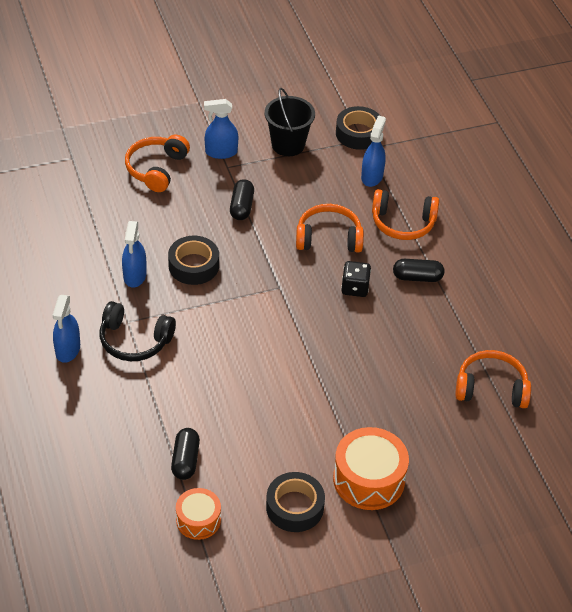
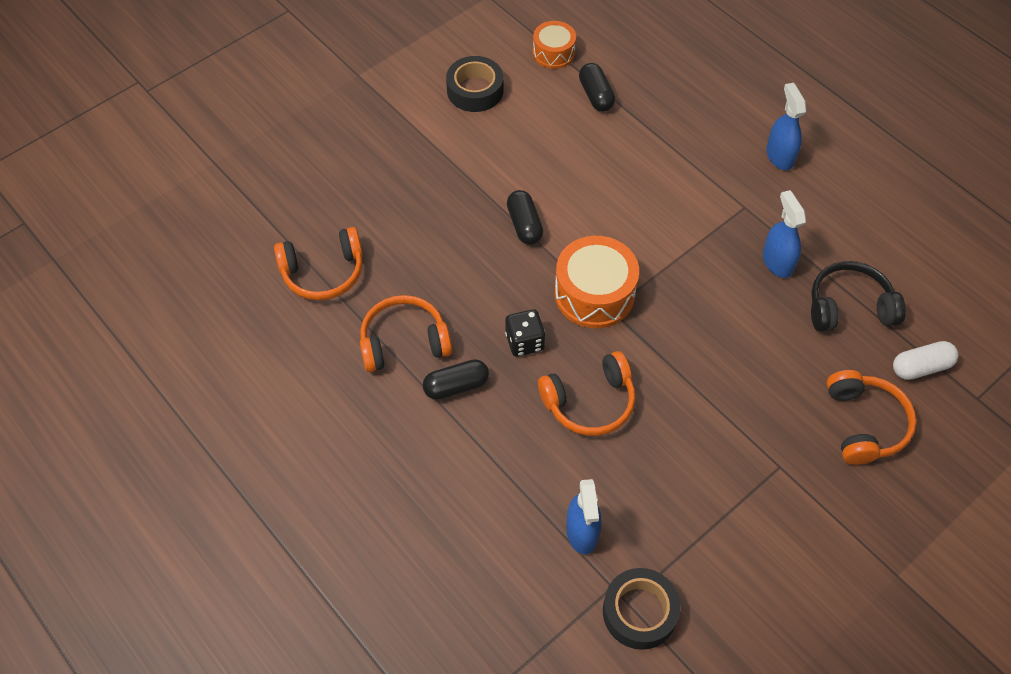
camera: 160 degrees right, 10 degrees up
(92, 184) = (921, 367): none -> white capsule
(134, 340) = (723, 189): black headphones -> black headphones (849, 307)
(193, 265) = (723, 299): black tape -> none
(221, 152) = (804, 489): blue spray bottle -> none
(241, 207) = (721, 407): black capsule -> black capsule (524, 225)
(288, 145) = (725, 543): black bucket -> none
(369, 479) = (417, 136): orange drum -> orange drum (594, 294)
(403, 223) = (507, 465): orange headphones -> orange headphones (404, 342)

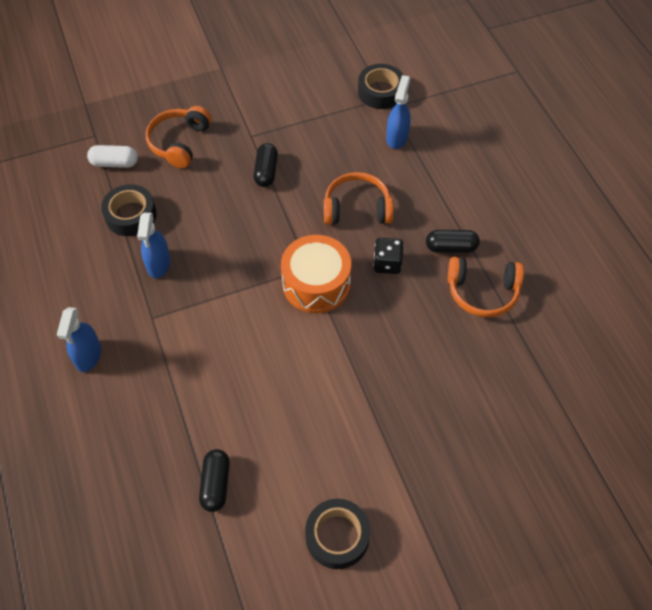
camera: 160 degrees left, 0 degrees up
(323, 272) = (539, 373): orange headphones -> none
(524, 225) = (347, 362): black capsule -> black capsule (266, 171)
(553, 53) = (231, 560): orange drum -> none
(849, 307) = (131, 215): black headphones -> black tape

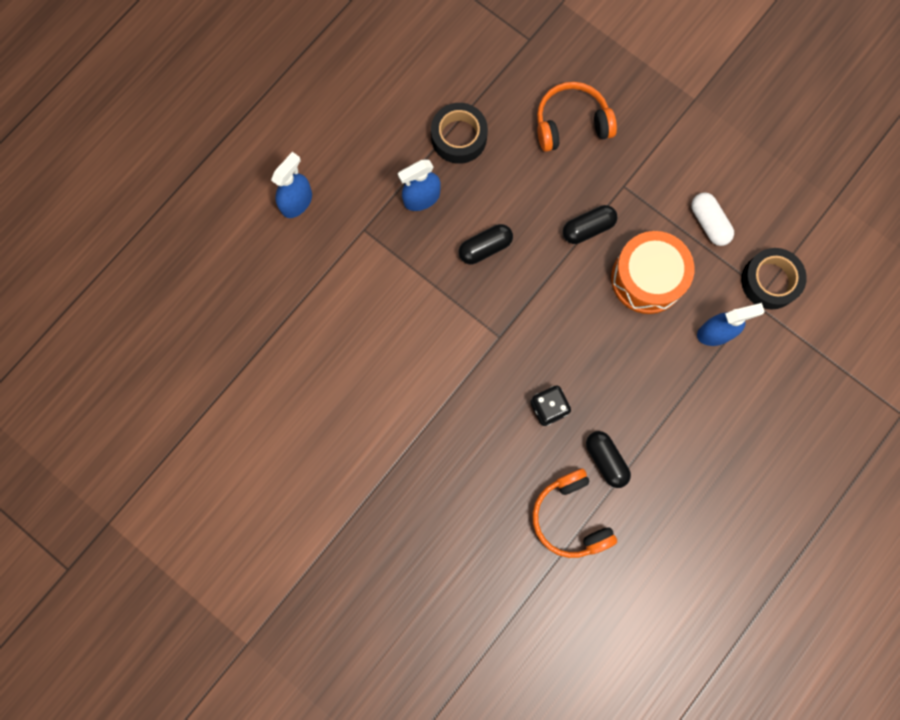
camera: 60 degrees right, 20 degrees up
(88, 356) = (297, 202): blue spray bottle -> blue spray bottle turned 150 degrees clockwise
(114, 163) = (508, 81): white capsule -> white capsule (709, 223)
(216, 484) = (242, 384): black capsule -> black capsule (485, 248)
(316, 284) = (485, 353): orange drum -> orange drum (647, 278)
(337, 536) = (252, 510): black tape -> none
(357, 208) = (597, 342): orange headphones -> none

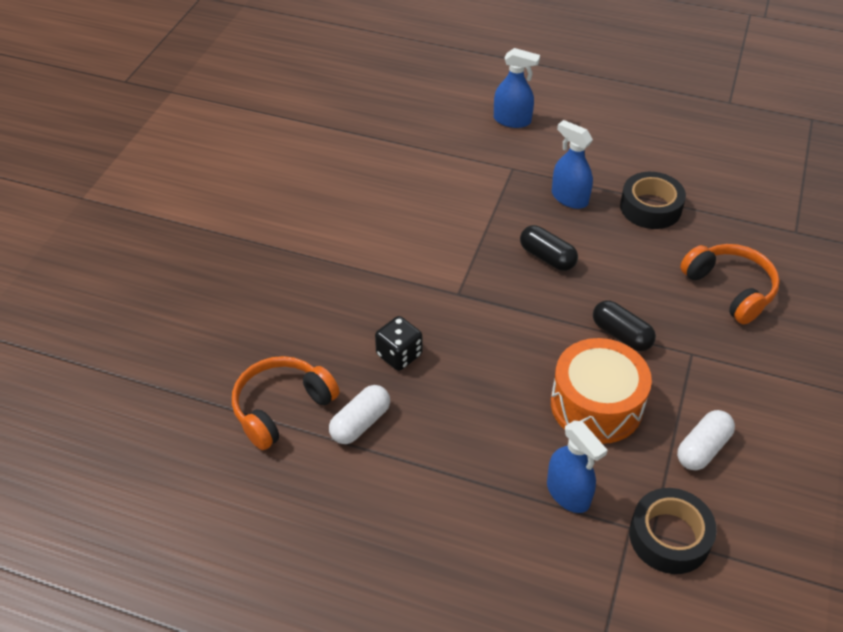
camera: 70 degrees right, 30 degrees down
(605, 460) = (360, 423): black capsule -> white capsule

